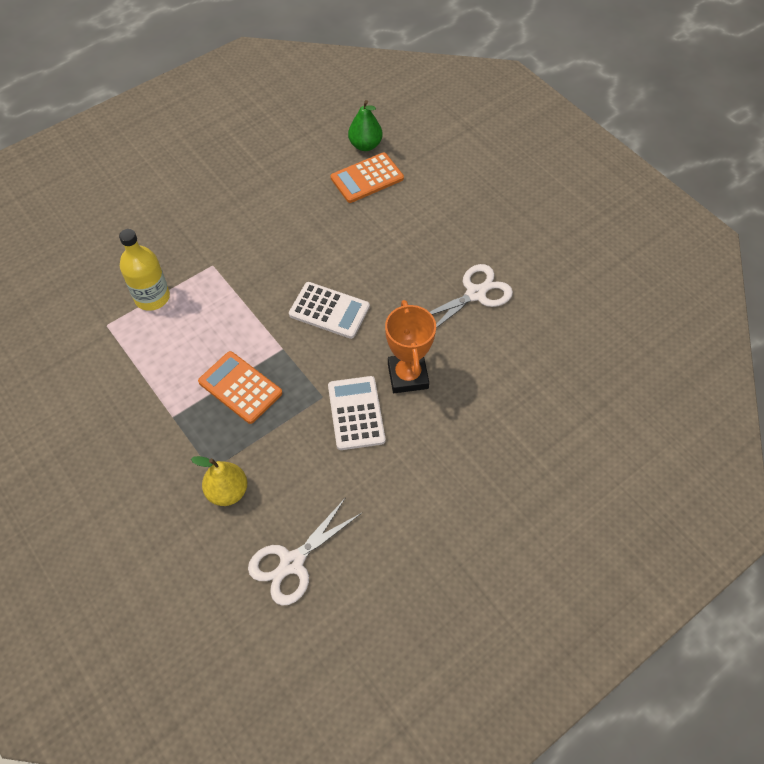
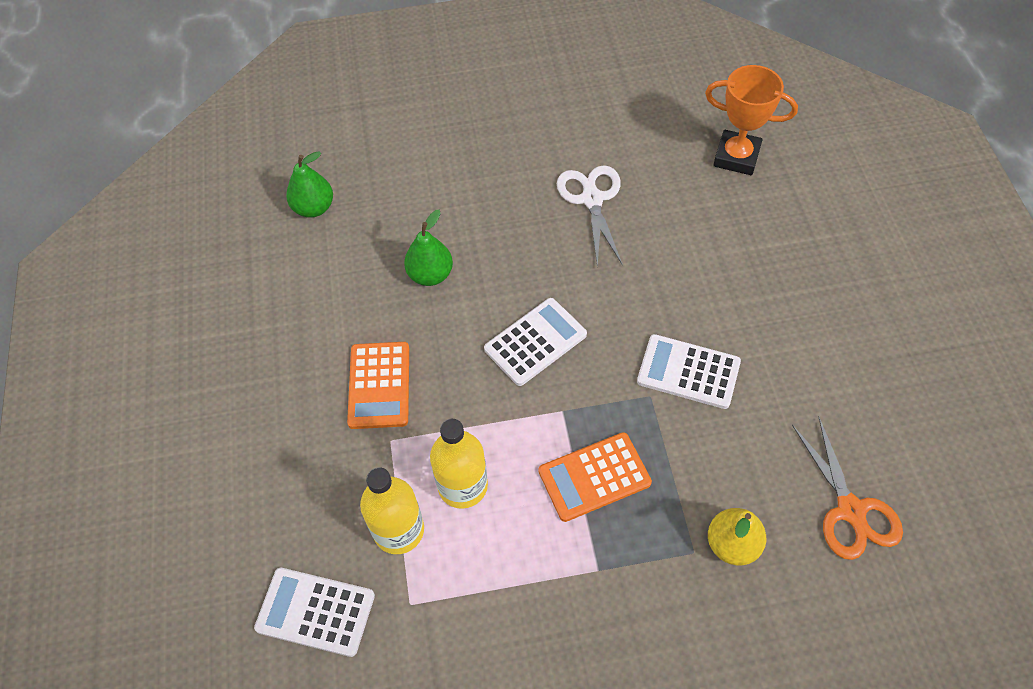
camera: 60 degrees left, 0 degrees up
(82, 281) = (315, 612): none -> white calculator
(198, 317) = (463, 486): none -> yellow bottle
(292, 562) = (850, 510): white scissors -> orange scissors
(350, 229) = (430, 274): none -> green pear
(367, 178) = (366, 227): orange calculator -> orange calculator (379, 385)
(408, 376) = (664, 304): orange trophy -> orange trophy (736, 157)

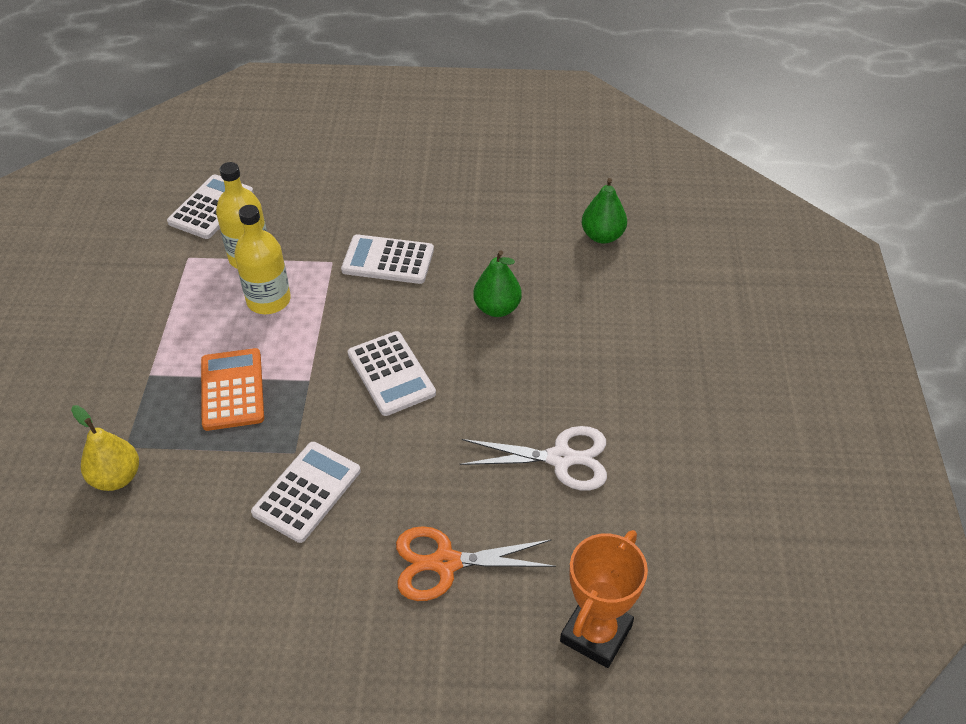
camera: 100 degrees right, 10 degrees down
(379, 385) = (388, 260): orange calculator -> white calculator
(850, 510) = (93, 590): orange scissors -> orange scissors (446, 563)

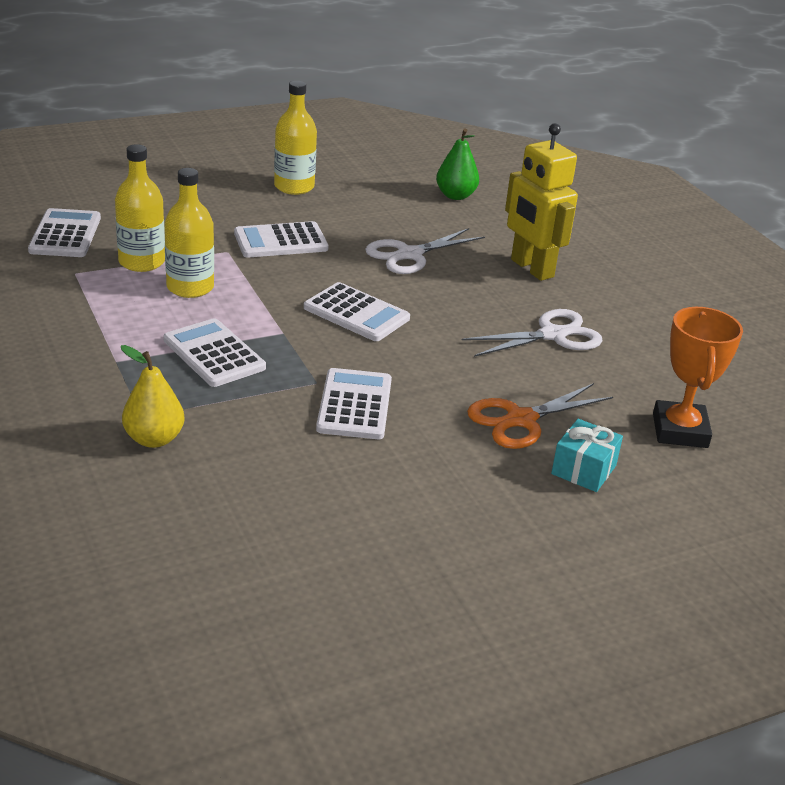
camera: 30 degrees left, 15 degrees down
(232, 390) = (214, 354): orange calculator -> white calculator
(450, 189) = (294, 187): none -> yellow bottle
(458, 650) = (583, 470): none -> turquoise gift
(497, 308) = (410, 255): green pear -> white scissors
(607, 359) = (531, 268): none -> yellow robot

